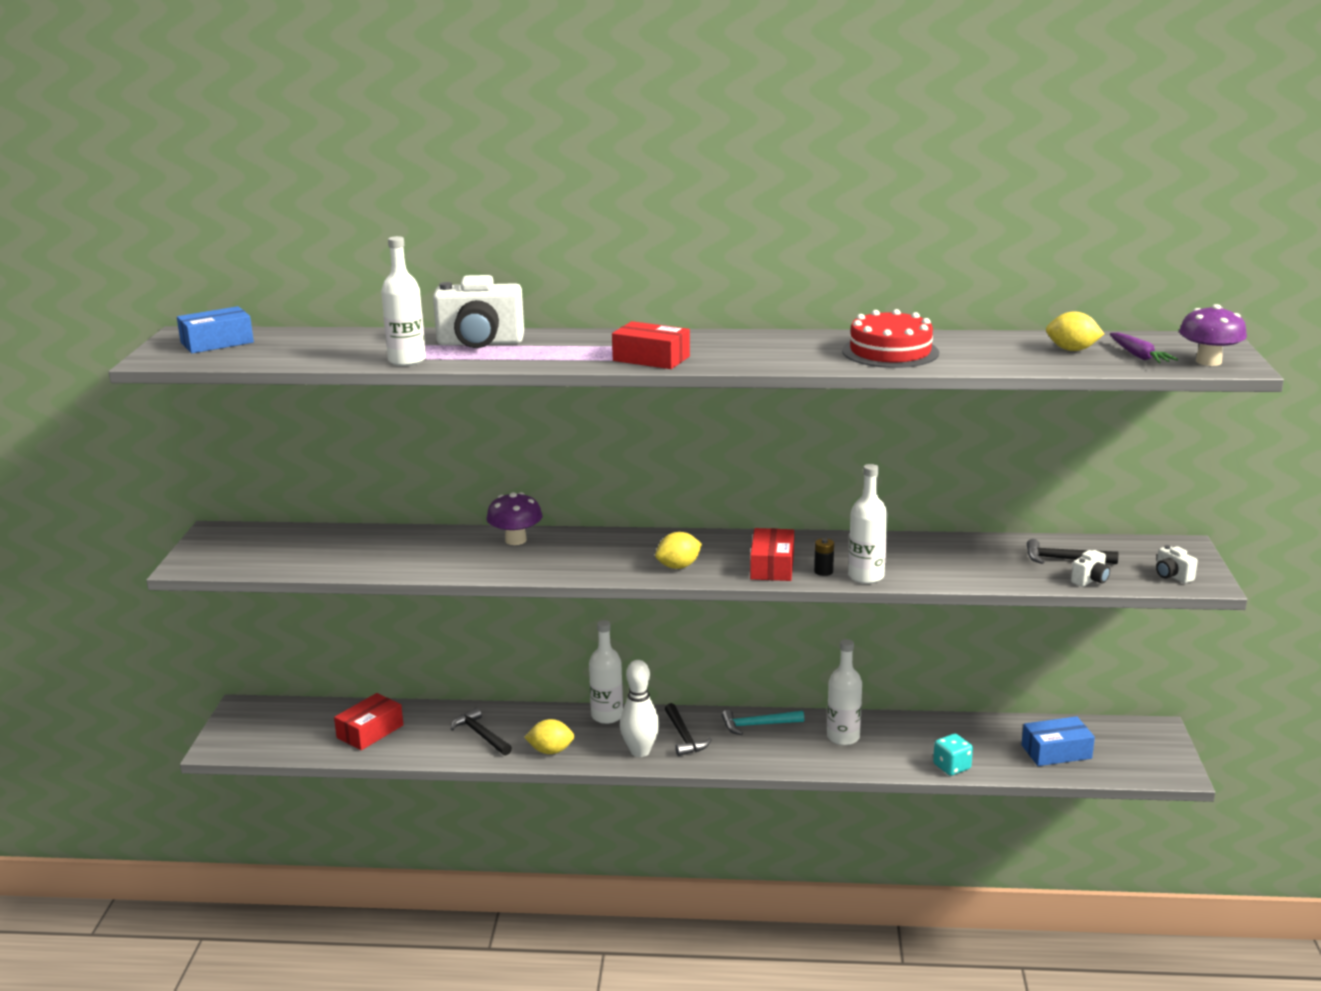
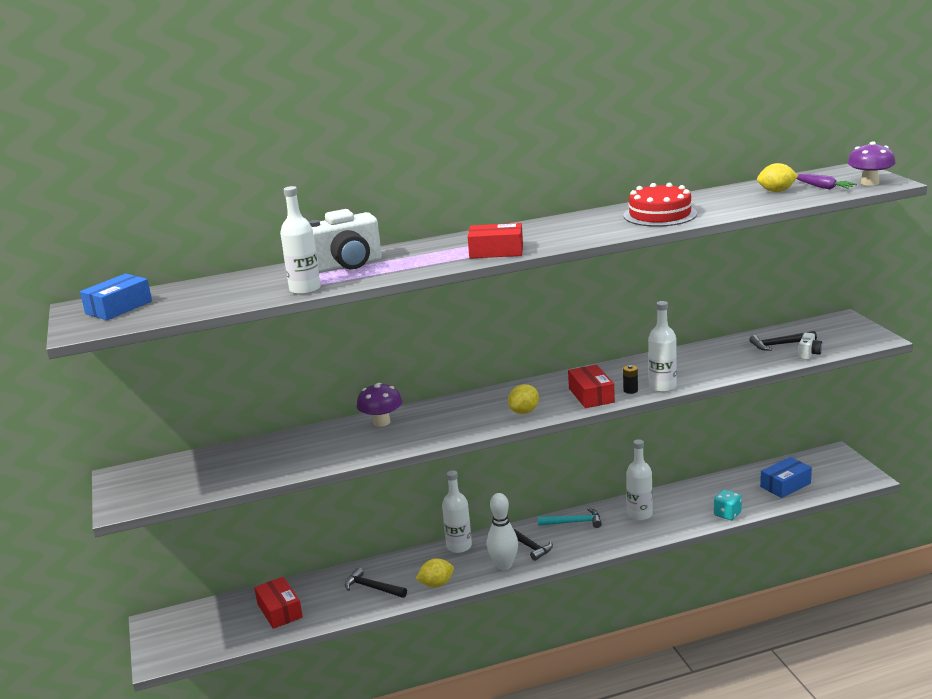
camera: 20 degrees left, 0 degrees up
(370, 731) = (279, 610): red box -> red box turned 45 degrees counterclockwise
(757, 725) = (574, 522): turquoise hammer -> turquoise hammer turned 150 degrees counterclockwise
(1172, 576) = (855, 339): white camera -> none

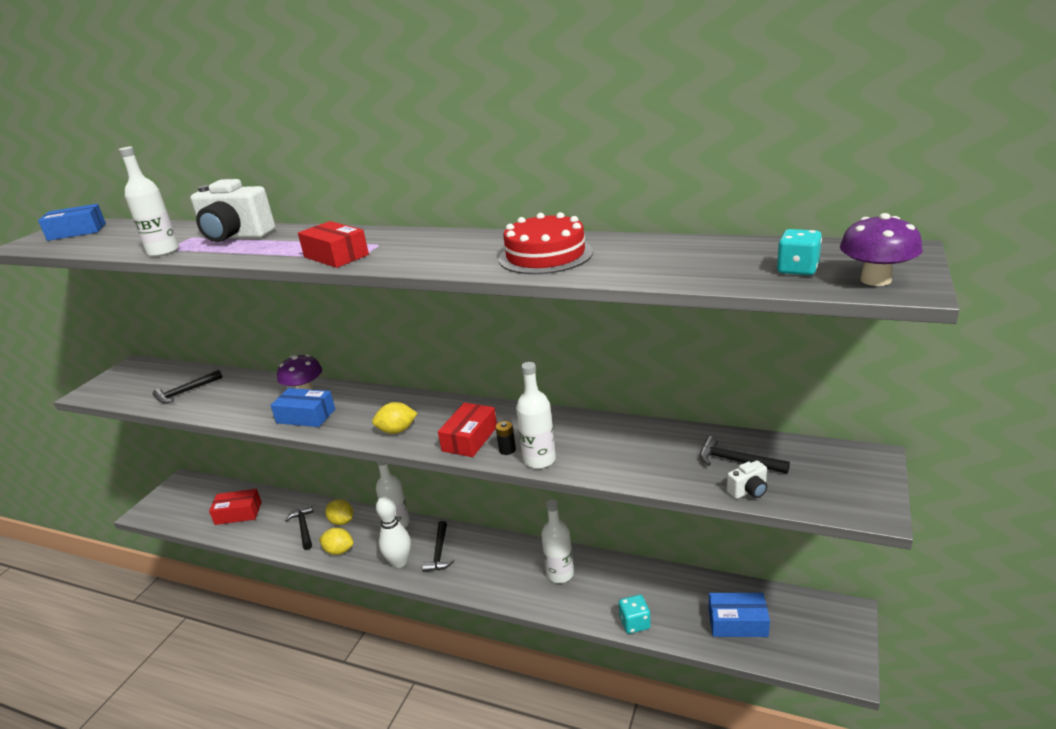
camera: 40 degrees right, 5 degrees up
(249, 465) = (185, 392): none -> black hammer
(279, 610) = (238, 513): red box -> red box turned 75 degrees clockwise
(422, 433) = (306, 416): none -> blue box
(574, 522) = (500, 550): turquoise hammer -> none
(776, 191) = (729, 259): yellow lemon -> yellow lemon (342, 521)
(823, 187) = (797, 269): purple carrot -> turquoise dice

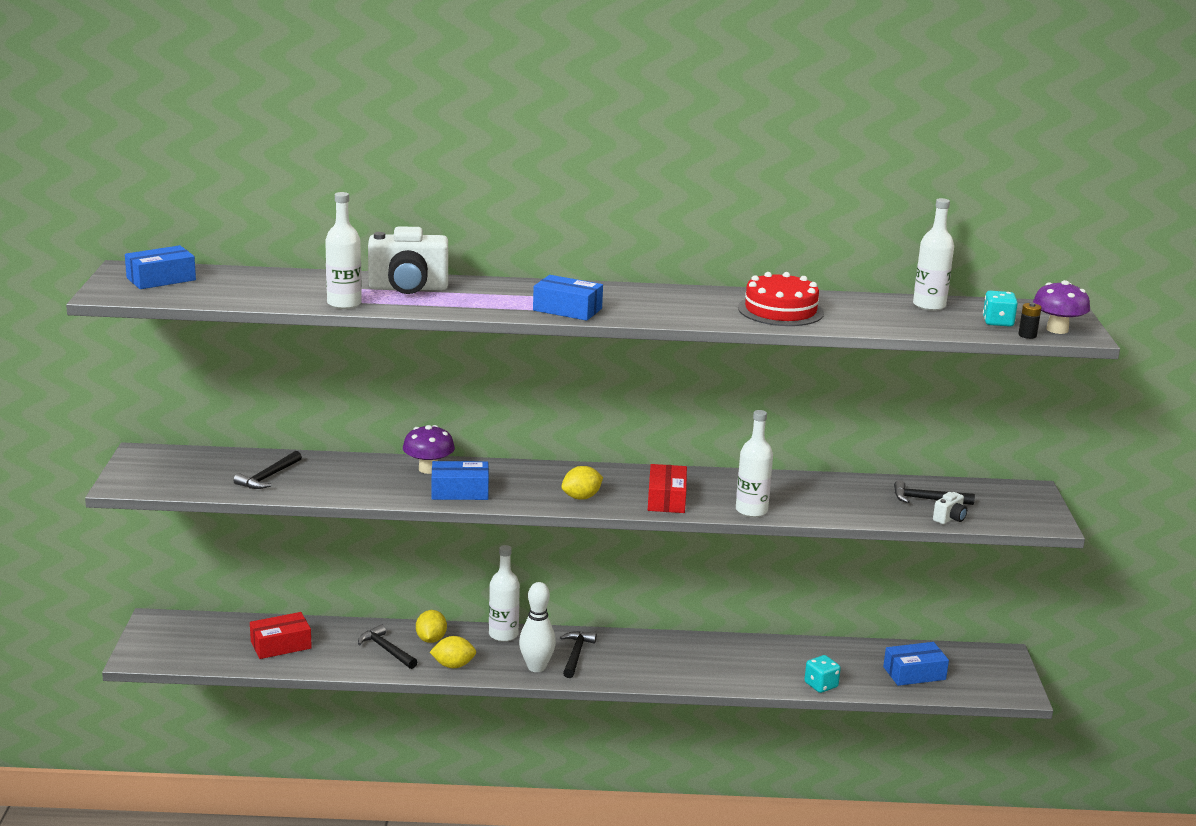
camera: 25 degrees left, 5 degrees down
(336, 256) = (567, 309): red box -> blue box
(342, 521) = (431, 639): yellow lemon -> yellow lemon turned 75 degrees clockwise
(439, 553) = (576, 654): black hammer -> black hammer turned 150 degrees counterclockwise
(507, 450) = (713, 505): black battery -> black battery (1027, 335)
(560, 574) = (722, 657): white bottle -> white bottle (929, 305)

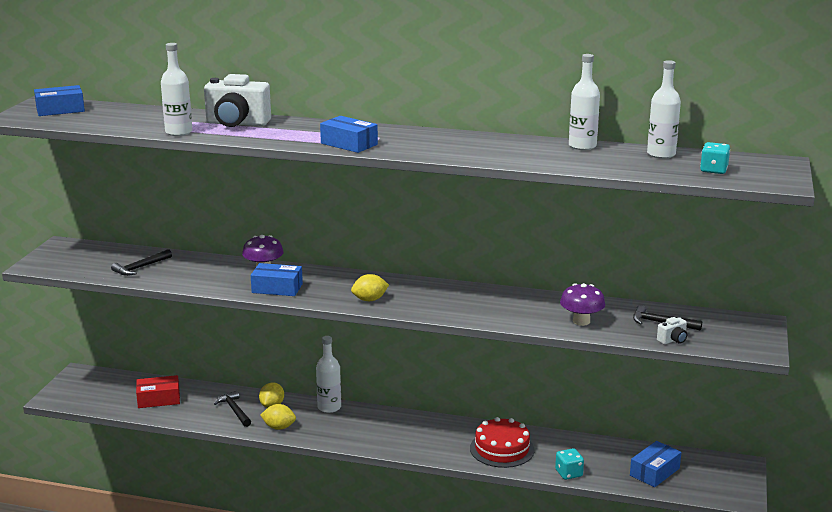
camera: 15 degrees right, 0 degrees up
(536, 667) = (342, 435): white bowling pin -> none
(576, 654) = (378, 428): black hammer -> none
(666, 499) = (438, 306): red box -> none
(751, 510) = (503, 320): white bottle -> white bottle (582, 146)
(780, 310) = (526, 152): red cake -> red cake (502, 449)
(914, 673) = (654, 472): blue box -> blue box turned 45 degrees counterclockwise
(1027, 335) = (733, 182): black battery -> none
(1057, 329) = (765, 178): purple mushroom -> purple mushroom (581, 321)

